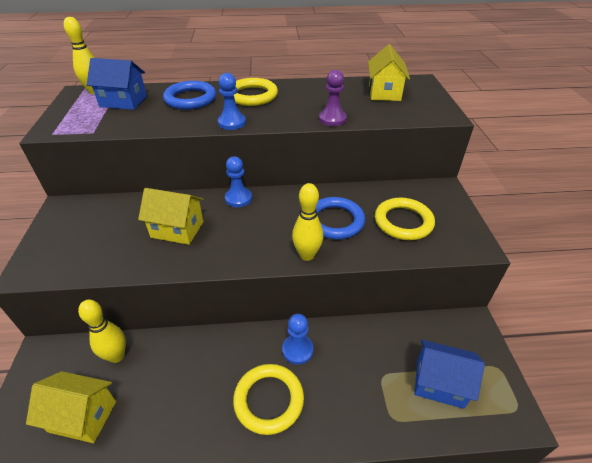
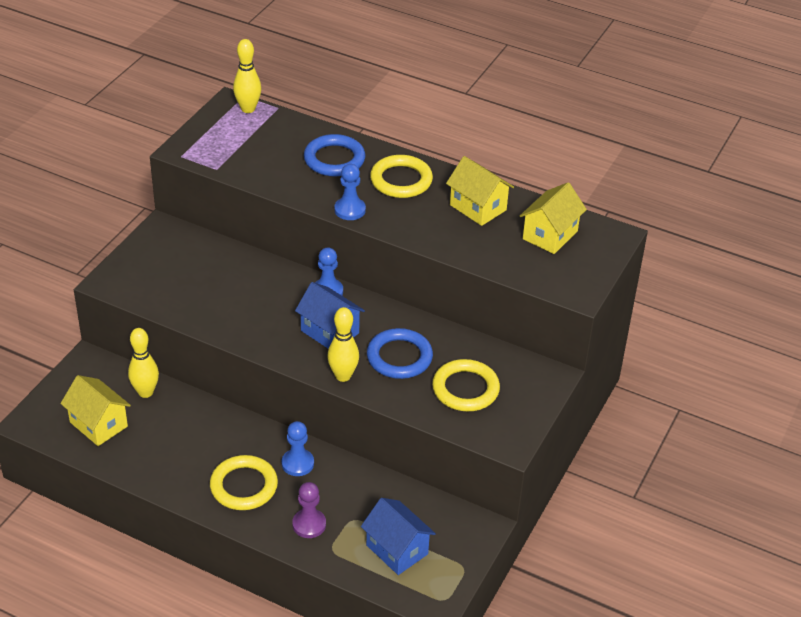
camera: 30 degrees right, 0 degrees up
(123, 101) = (267, 136): blue house -> blue house (330, 332)
(177, 229) = (248, 298): yellow house -> yellow house (478, 207)
(332, 119) = (452, 247): purple pawn -> purple pawn (309, 524)

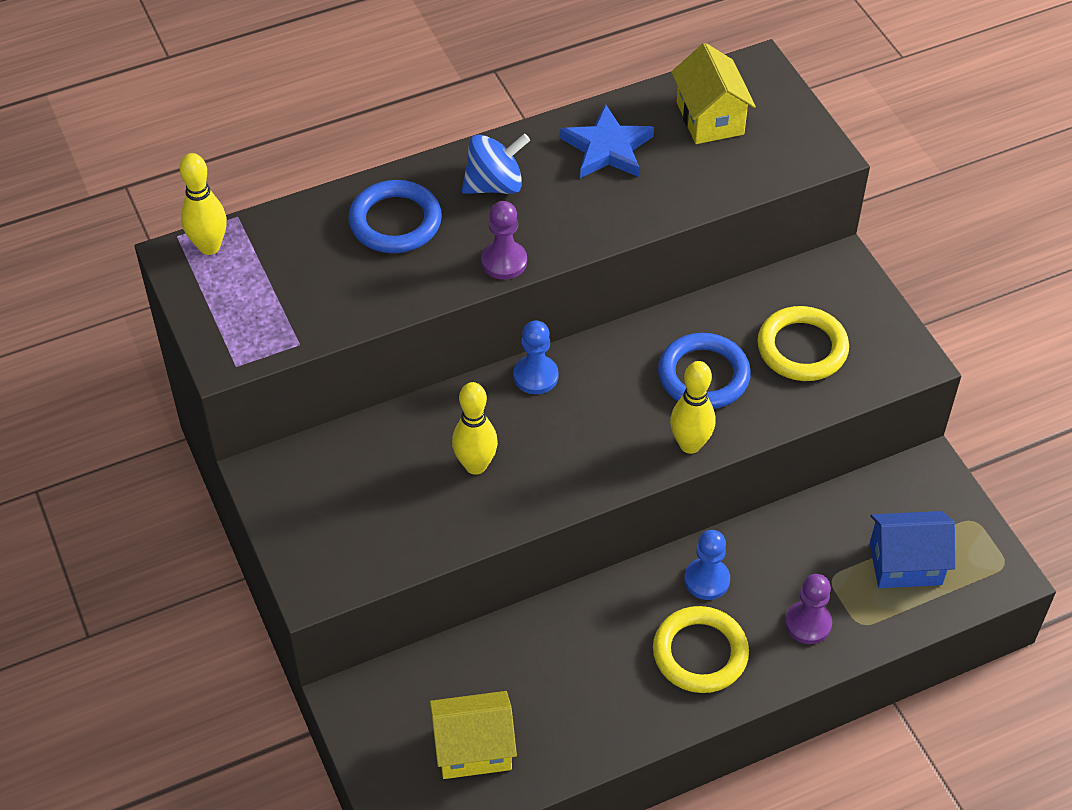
camera: 50 degrees left, 10 degrees up
(145, 392) = (461, 667): yellow bowling pin -> yellow bowling pin (475, 465)
(330, 332) = (606, 414): blue house -> none
(350, 210) = (504, 261): blue pawn -> purple pawn
(401, 180) = (495, 185): yellow ring -> blue spinning top
(478, 207) = (607, 148): yellow house -> blue star

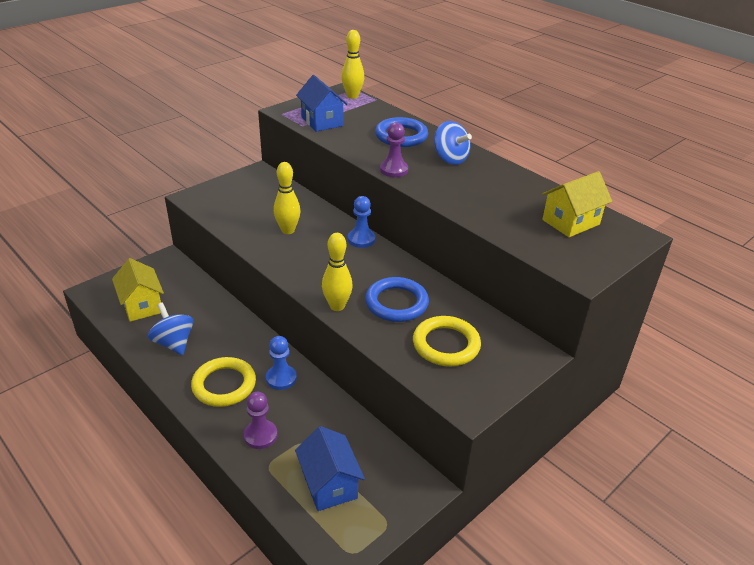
camera: 70 degrees right, 15 degrees down
(295, 313) = (322, 121): none -> blue house
(586, 709) = (174, 343): none -> blue spinning top
(607, 148) = (510, 189): blue star -> none

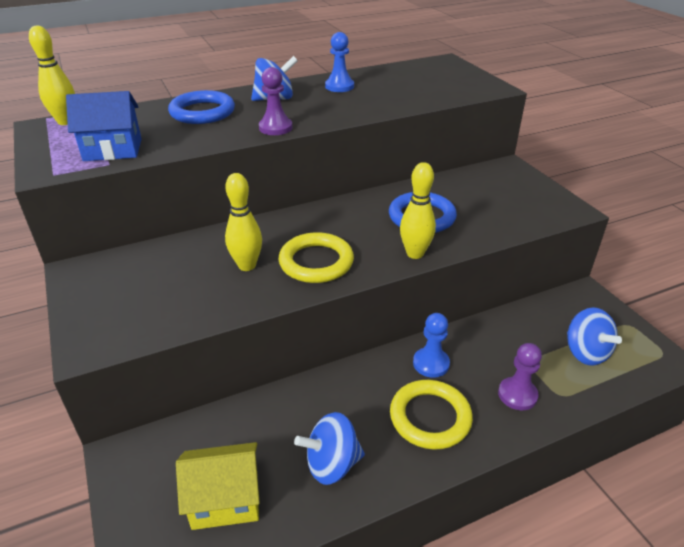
camera: 70 degrees left, 0 degrees up
(329, 484) = (585, 352): blue house -> blue spinning top
(361, 239) = (299, 217): blue pawn -> blue pawn (339, 86)
(446, 345) = (490, 203): yellow ring -> yellow ring (316, 262)
(570, 222) = (417, 76): yellow house -> none

